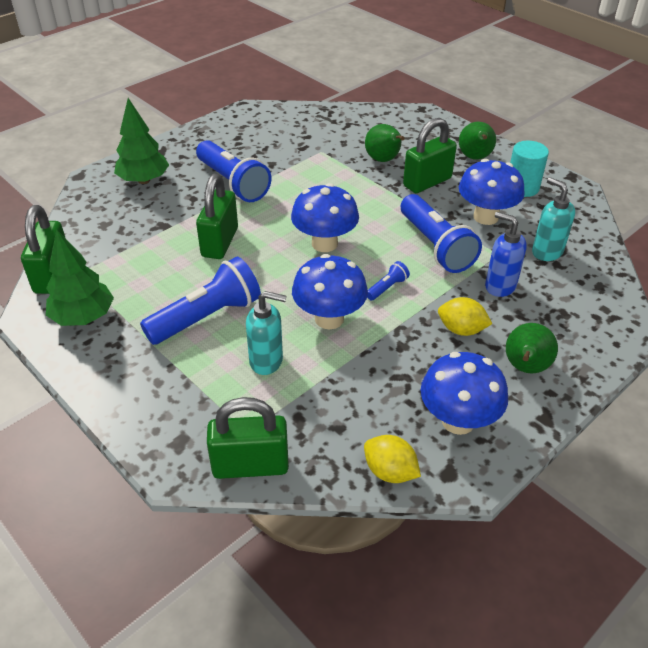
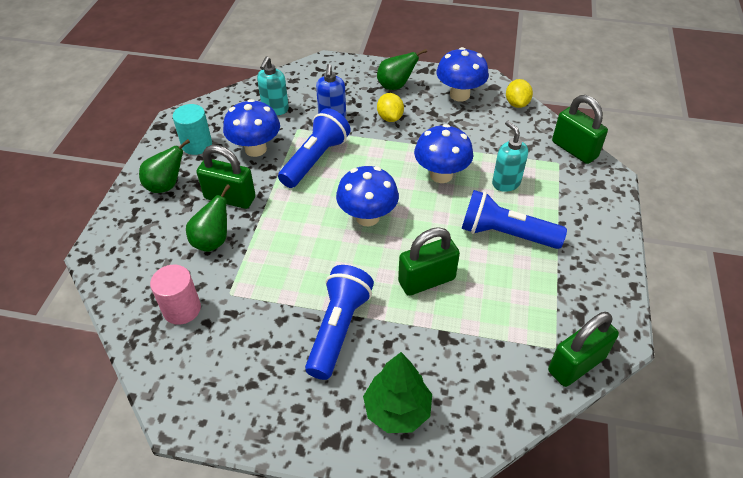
camera: 125 degrees left, 5 degrees up
(83, 317) = (584, 303): green tree -> none
(330, 131) = (182, 309): none -> pink cylinder
(387, 288) = (384, 163): blue flashlight -> none

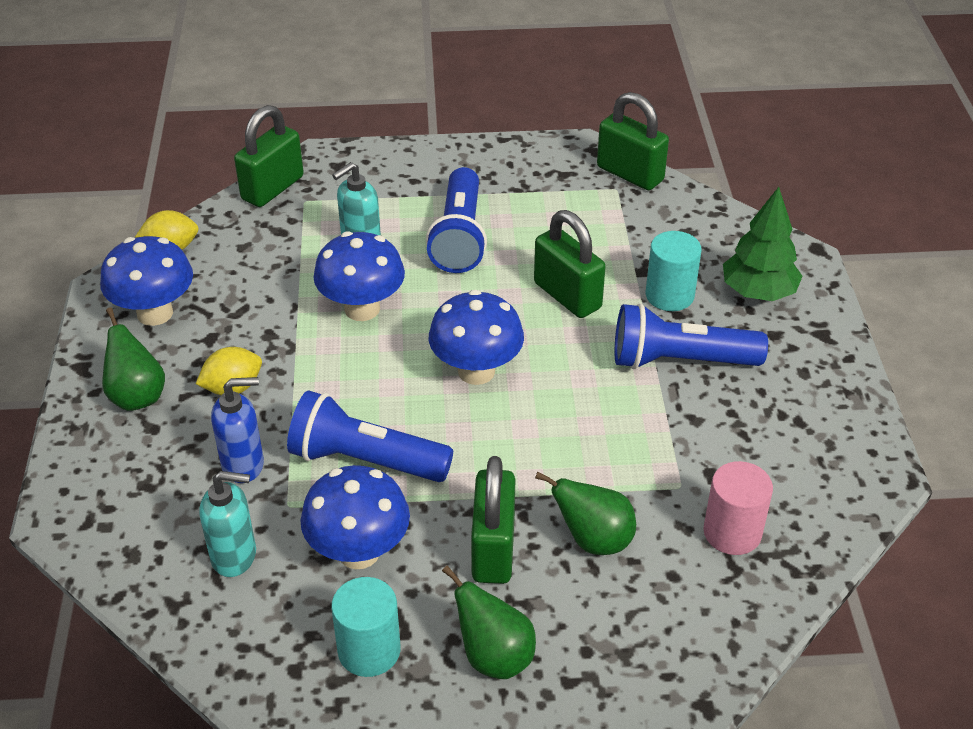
camera: 105 degrees left, 5 degrees down
(410, 344) = (669, 295): none -> turquoise cylinder

